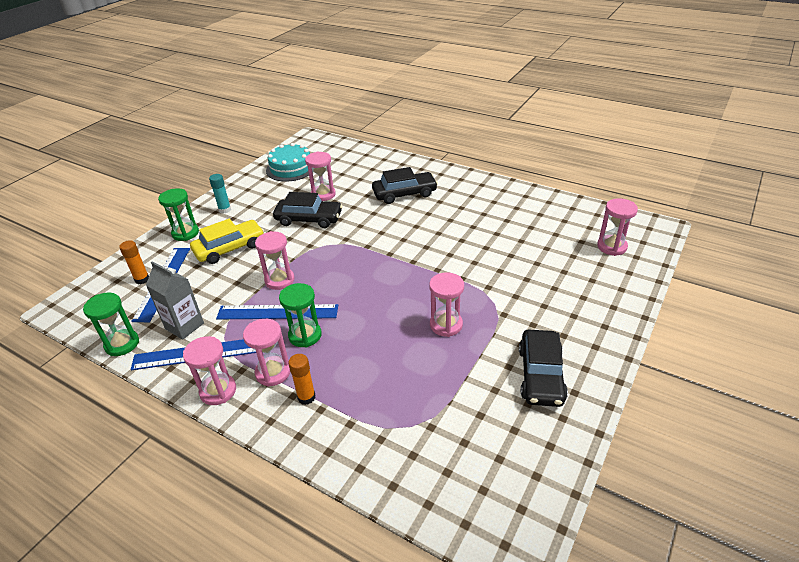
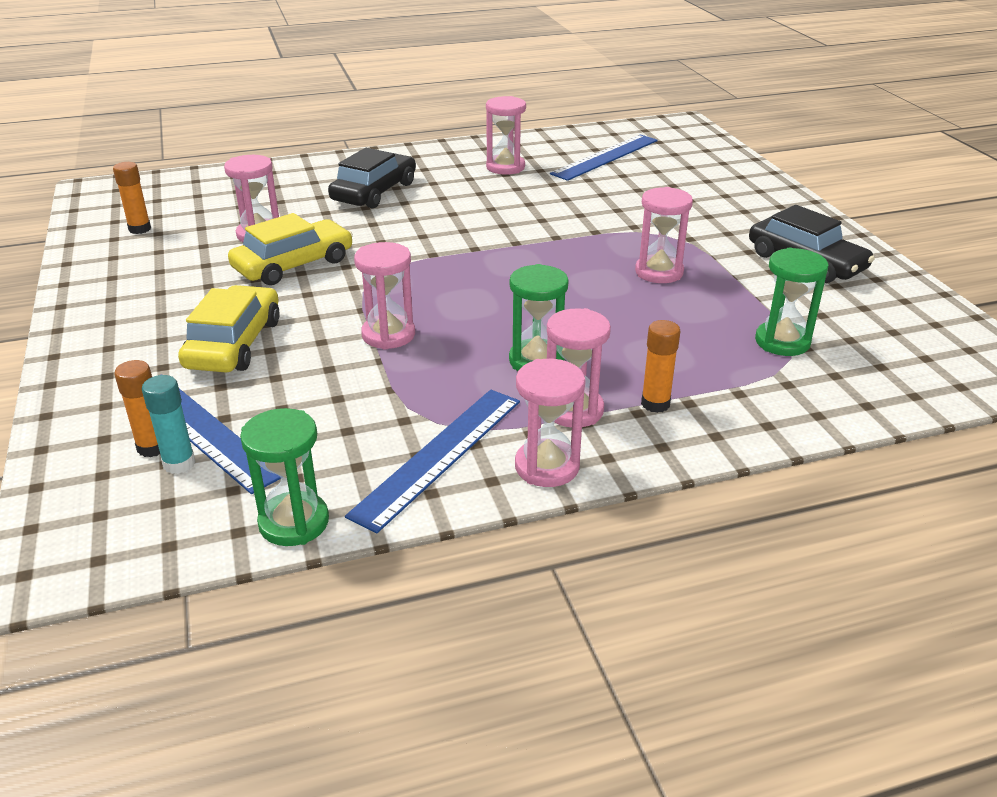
camera: 50 degrees left, 5 degrees down
(184, 326) = (353, 447): grey carton -> none
(185, 233) = (110, 366): green hourglass -> green hourglass (782, 342)
(225, 210) = (124, 312): turquoise glue stick -> turquoise glue stick (179, 463)
(277, 312) = (455, 362): blue ruler -> blue ruler (605, 157)
(291, 168) = (140, 229): turquoise cake -> orange glue stick
(309, 219) = (293, 264): black car -> yellow car
(612, 247) = (674, 151): pink hourglass -> pink hourglass (505, 167)

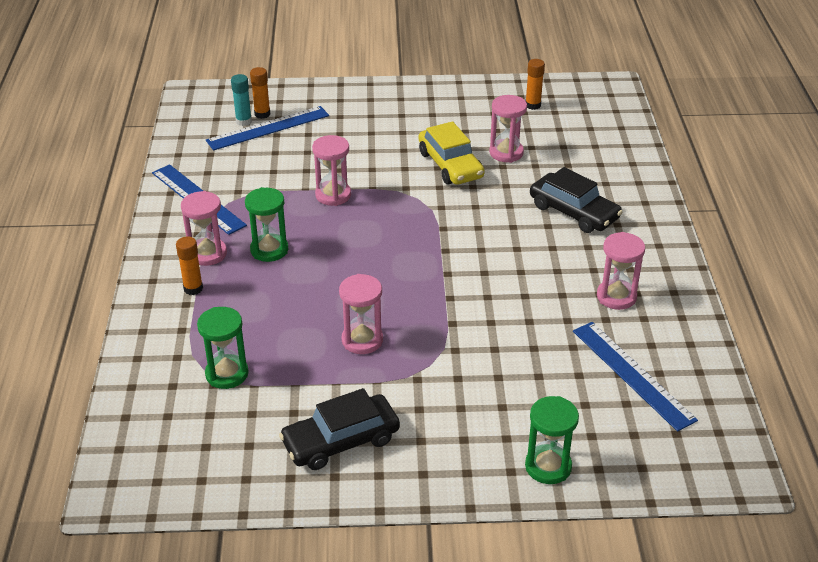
camera: 105 degrees right, 5 degrees up
(234, 343) = (352, 139): yellow car -> none
(294, 522) = (176, 151): green hourglass -> green hourglass (548, 466)
(547, 467) = (164, 233): pink hourglass -> none

